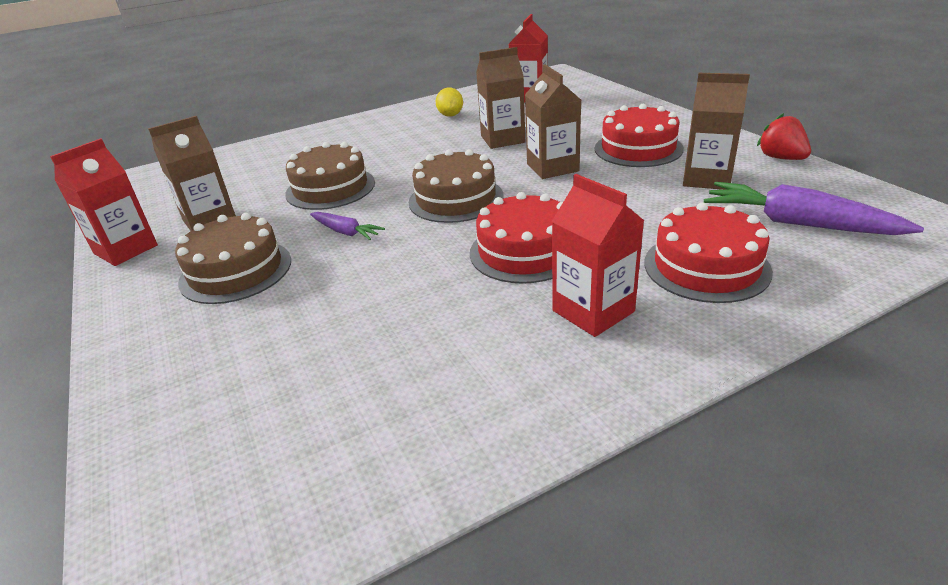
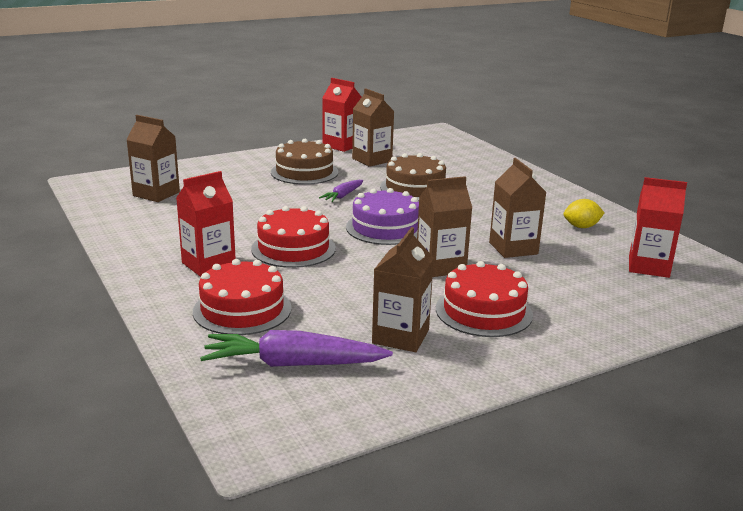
camera: 85 degrees right, 10 degrees down
(286, 431) = (156, 194): none -> brown carton
(456, 199) = (385, 228): brown cake -> purple cake
(781, 158) = (447, 391): red strawberry -> none
(798, 223) = (293, 364): purple carrot -> purple carrot turned 120 degrees counterclockwise

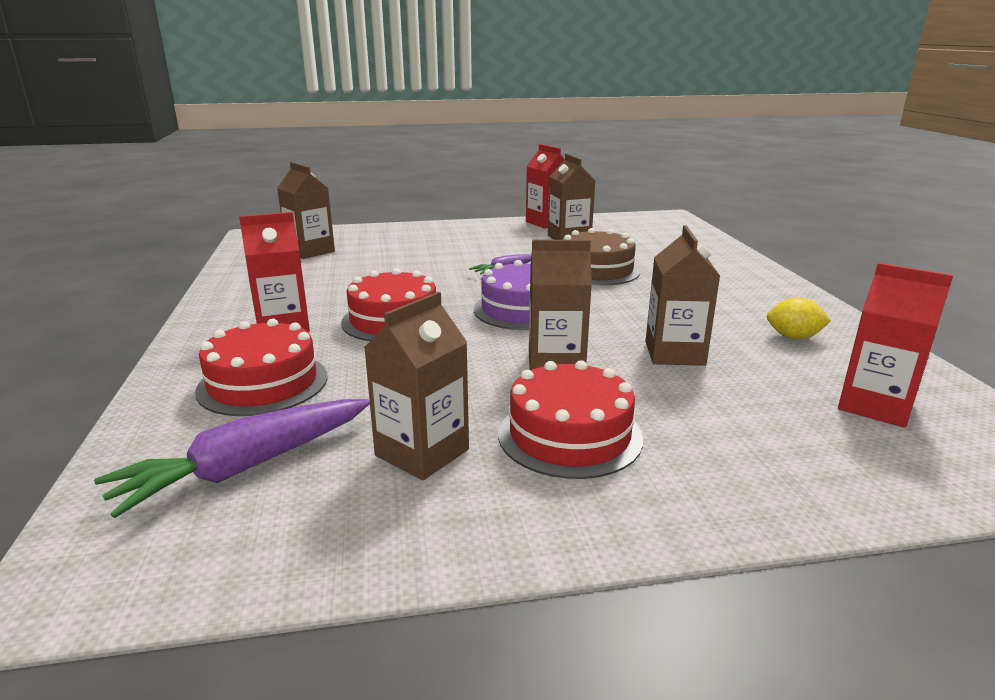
camera: 20 degrees right, 0 degrees up
(293, 364) = (246, 467): purple carrot -> purple carrot turned 60 degrees counterclockwise
(304, 172) = (483, 244): brown cake -> none

